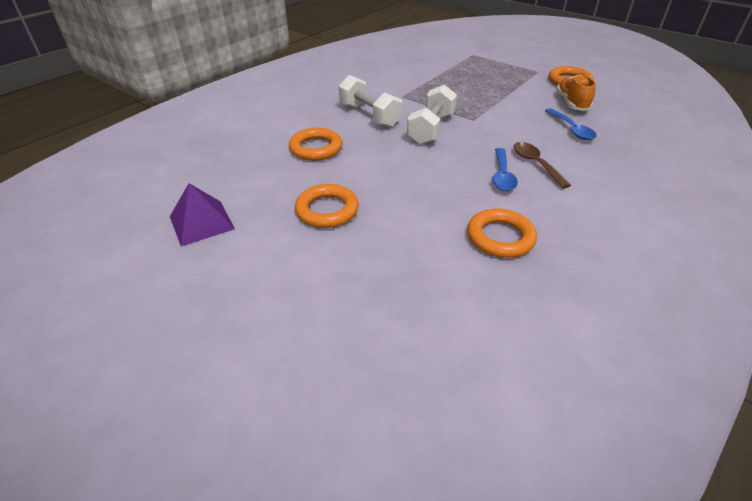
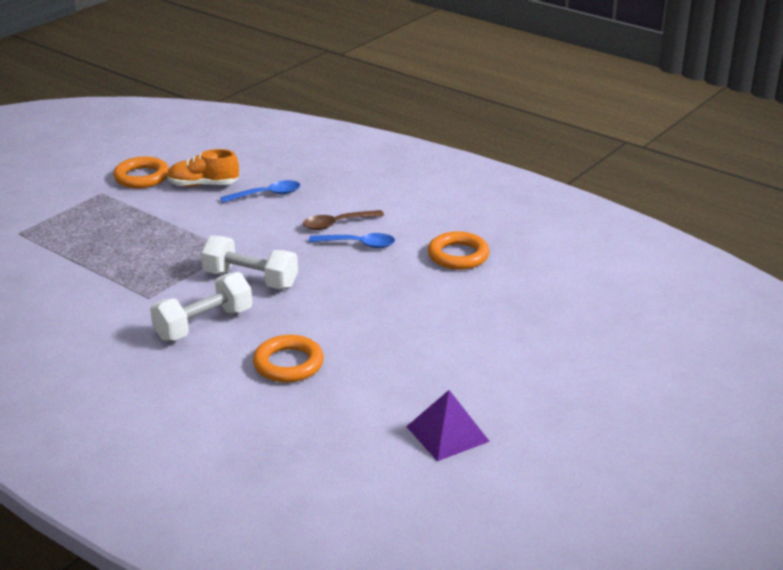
camera: 90 degrees left, 10 degrees down
(327, 210) = (421, 349): orange ring -> none

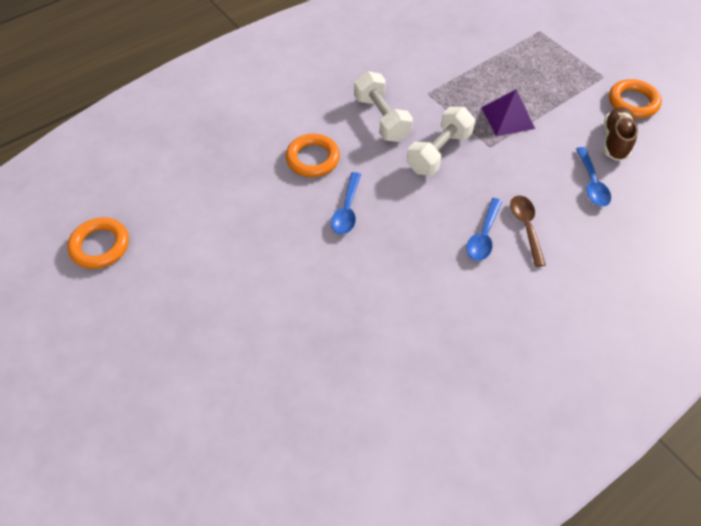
camera: 105 degrees right, 25 degrees up
(203, 185) = (615, 141): orange shoe -> brown shoe
(359, 327) = (347, 210): none -> blue spoon
(447, 434) = (189, 235): purple pyramid -> purple pyramid (507, 118)
(458, 255) = (445, 313): orange ring -> orange ring (100, 246)

